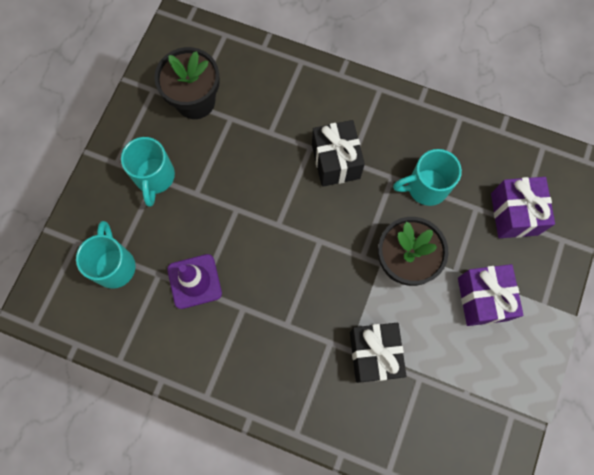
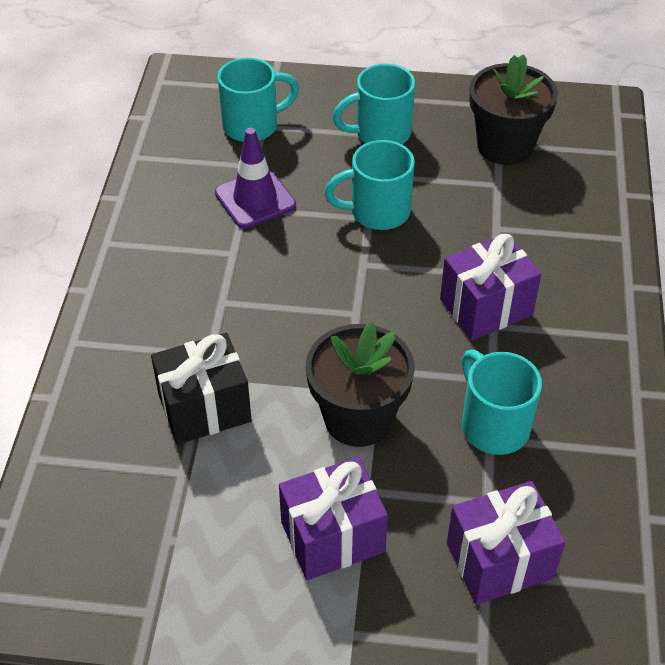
camera: 75 degrees right, 25 degrees down
(233, 202) = (377, 212): none -> turquoise mug
(336, 161) = (486, 307): black gift -> purple gift

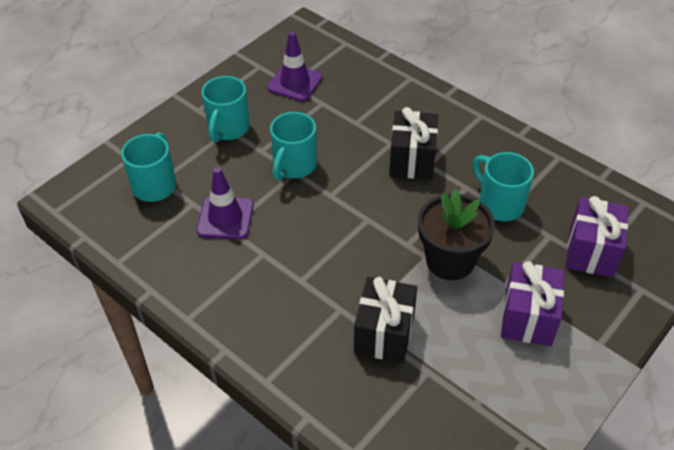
camera: 55 degrees left, 0 degrees up
(486, 307) = (412, 160): purple gift -> black gift
(493, 425) = (499, 204): turquoise mug -> turquoise mug turned 45 degrees clockwise
(505, 146) = (295, 83): black flower pot -> purple traffic cone

